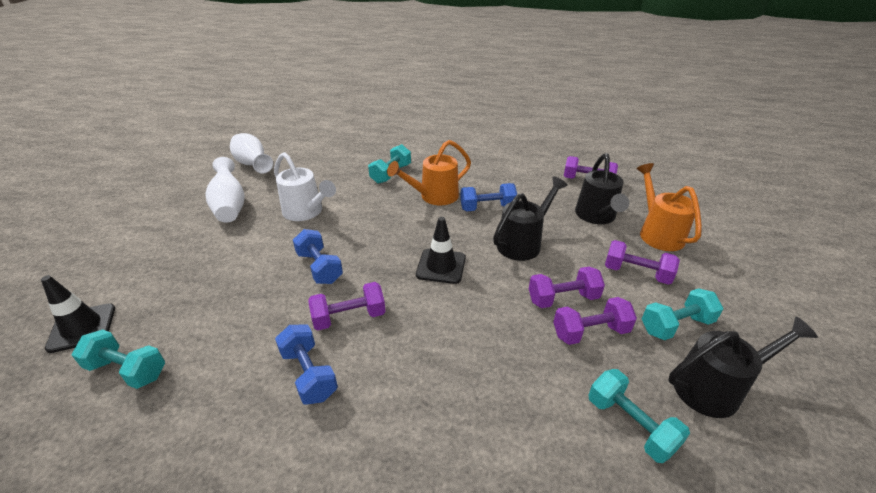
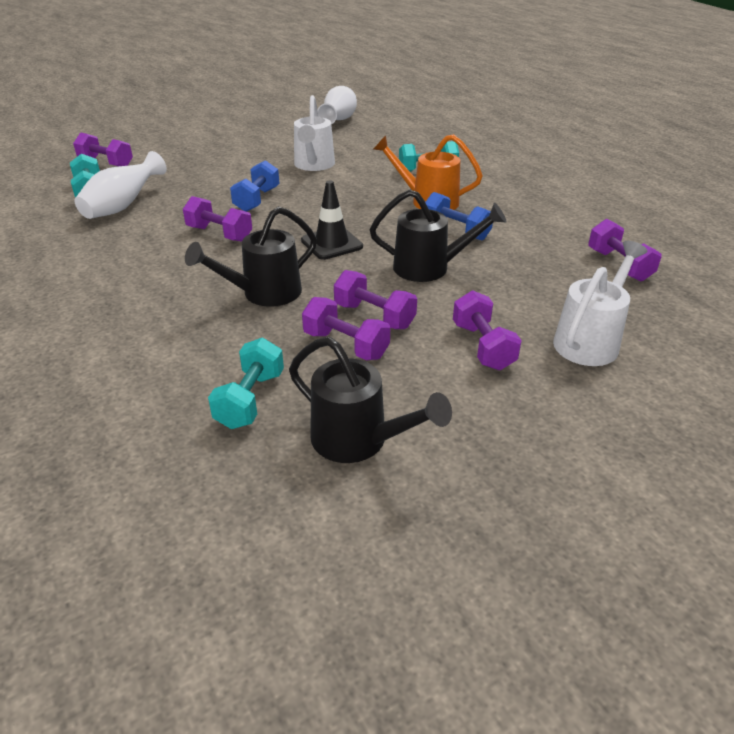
camera: 50 degrees right, 0 degrees up
(82, 328) = (106, 163): black traffic cone -> purple dumbbell
(230, 206) = (276, 139): white vase -> white vase (123, 206)
(309, 374) = (149, 245): blue dumbbell -> none
(596, 217) = (551, 293): black watering can -> black watering can (263, 294)
(657, 232) = (590, 340): orange watering can -> white watering can
(676, 325) = (426, 394): turquoise dumbbell -> none

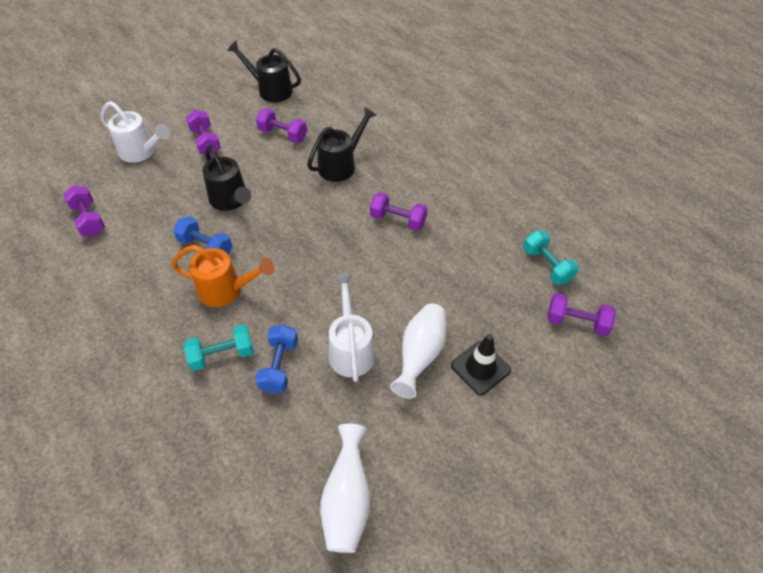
camera: 170 degrees right, 15 degrees up
(123, 206) = (499, 247): white vase -> white vase (420, 355)
(250, 400) = (324, 102): turquoise dumbbell -> none
(257, 200) = (387, 272): blue dumbbell -> blue dumbbell (279, 366)
(331, 243) = (306, 219): black traffic cone -> black traffic cone (480, 368)
(374, 316) = (268, 155): purple dumbbell -> none
(430, 268) = (231, 201): black watering can -> black watering can turned 120 degrees counterclockwise
(590, 340) = (141, 152): white watering can -> white watering can turned 90 degrees counterclockwise

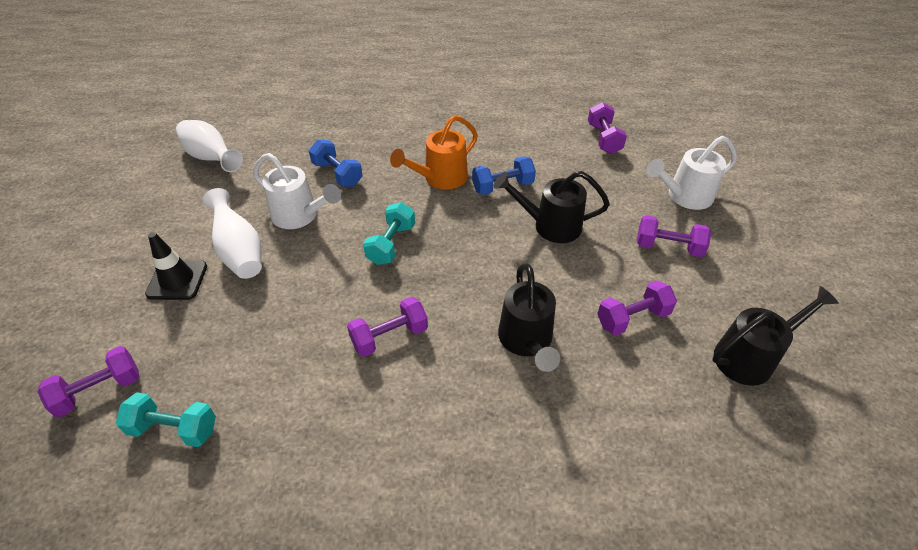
camera: 130 degrees right, 5 degrees down
(89, 220) = (604, 139): purple dumbbell -> purple dumbbell turned 75 degrees clockwise
(222, 355) = (383, 153): turquoise dumbbell -> turquoise dumbbell (391, 244)

